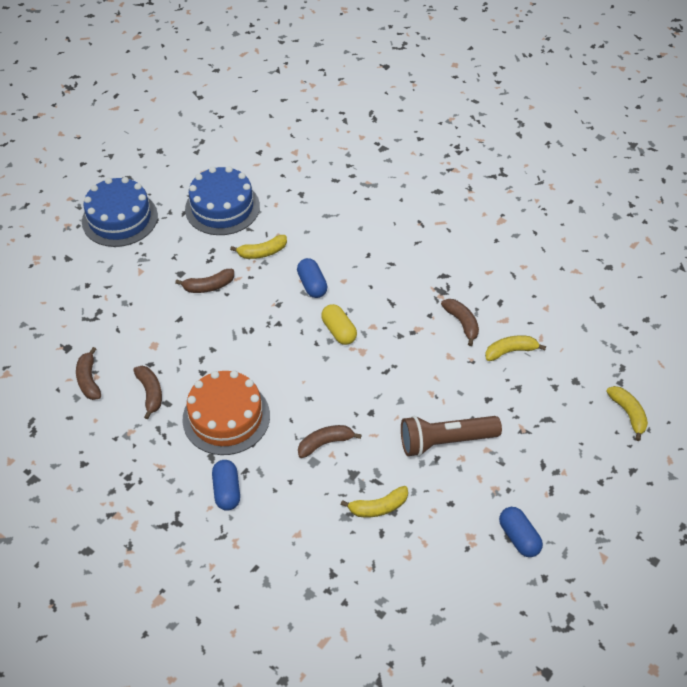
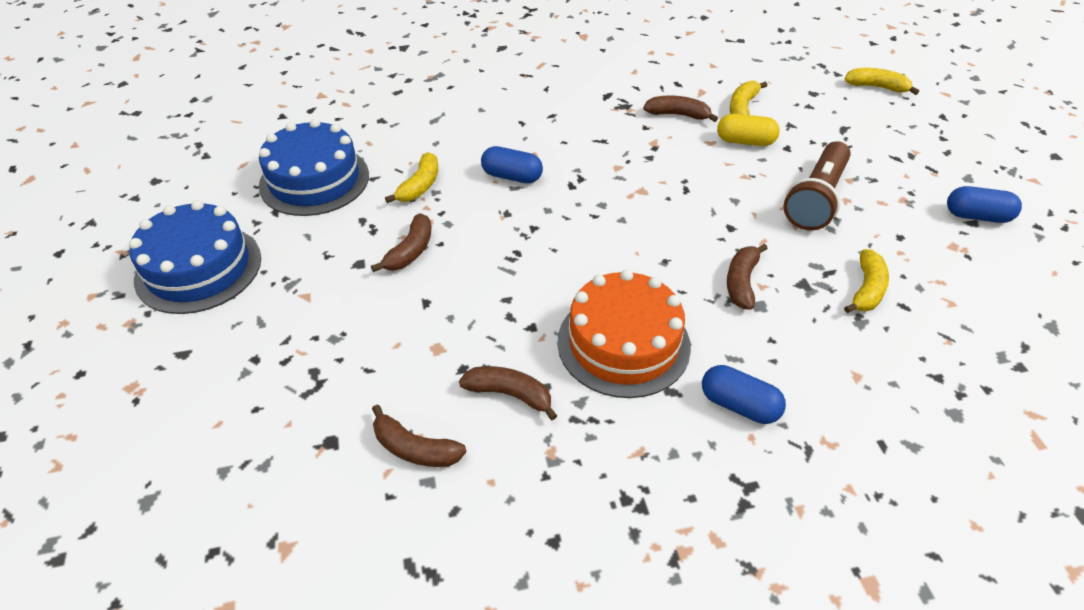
camera: 50 degrees left, 5 degrees down
(339, 331) = (597, 191): yellow capsule -> yellow capsule (745, 141)

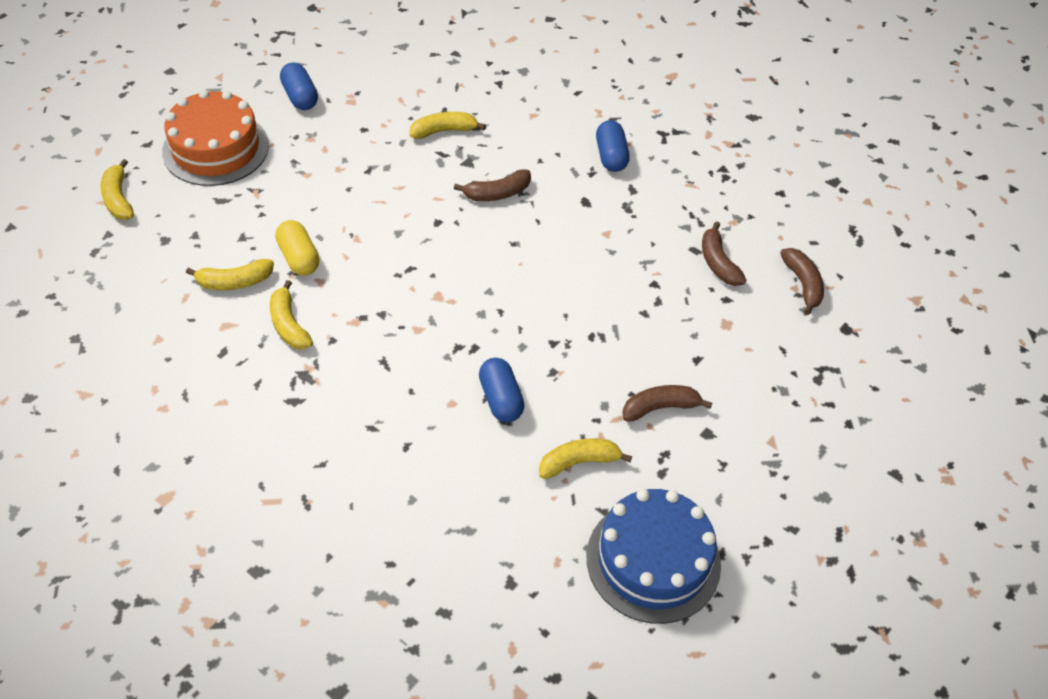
camera: 130 degrees left, 5 degrees up
(198, 268) = (831, 548): blue cake -> none
(623, 343) = (618, 229): orange cake -> orange cake (216, 148)
(678, 115) = (289, 324): brown banana -> yellow banana
(816, 199) = (353, 186): brown flashlight -> none

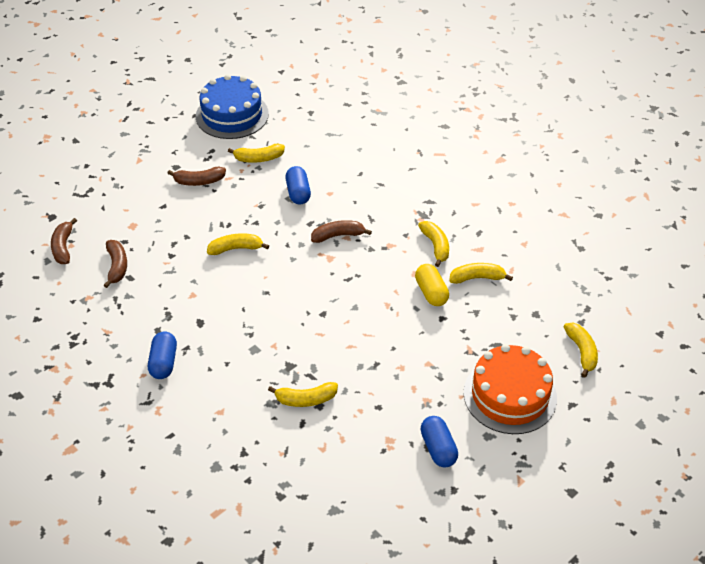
camera: 170 degrees left, 5 degrees down
(497, 193) = (270, 334): brown banana -> brown banana (338, 235)
(569, 300) = (236, 248): none -> yellow banana

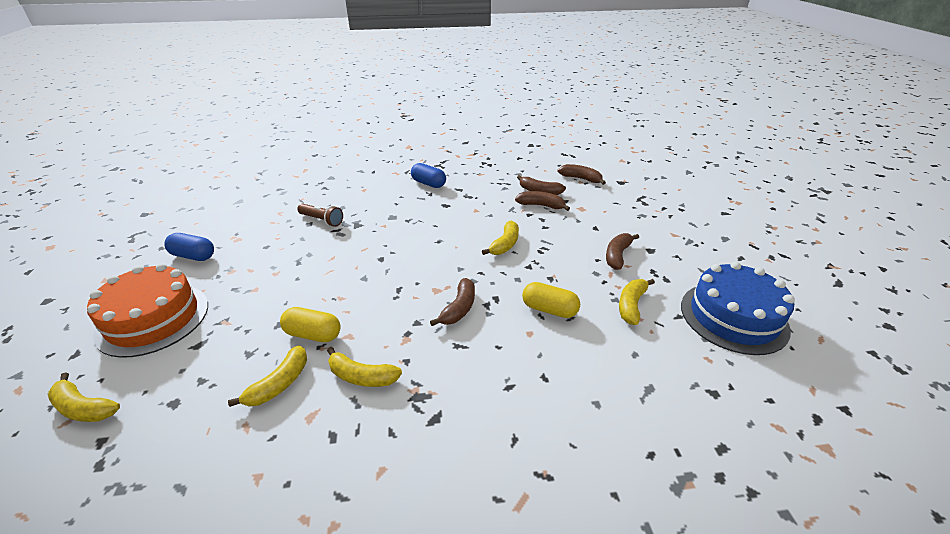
camera: 125 degrees right, 10 degrees down
(147, 253) = (541, 205): none -> brown banana
(298, 193) = (549, 309): blue capsule -> yellow capsule
(305, 399) = (322, 220): yellow banana -> brown flashlight

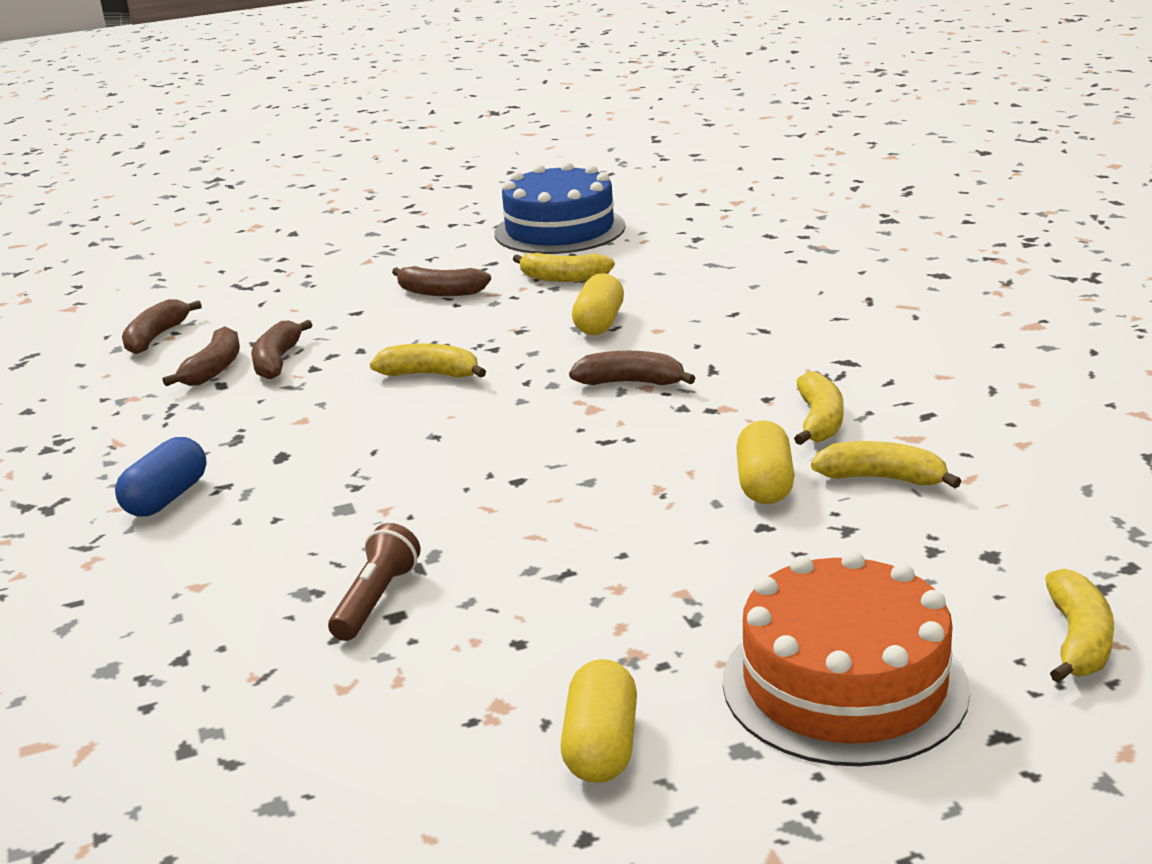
camera: 100 degrees left, 10 degrees down
(193, 256) = (601, 746): blue capsule -> yellow capsule

